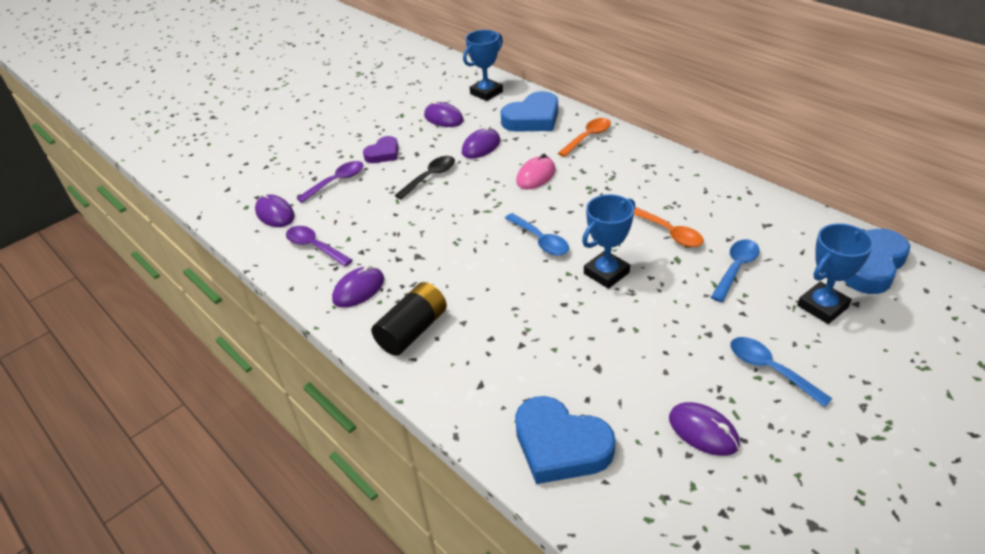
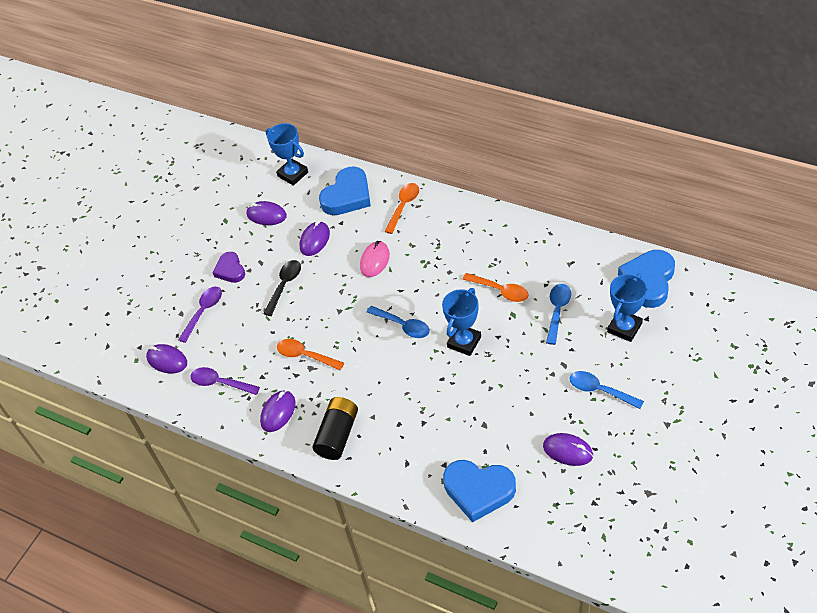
camera: 15 degrees left, 10 degrees up
(383, 153) = (230, 270): purple heart -> purple heart turned 135 degrees clockwise
(418, 243) = (305, 356): none -> orange spoon
(486, 93) = (293, 174): blue trophy -> blue trophy turned 75 degrees counterclockwise

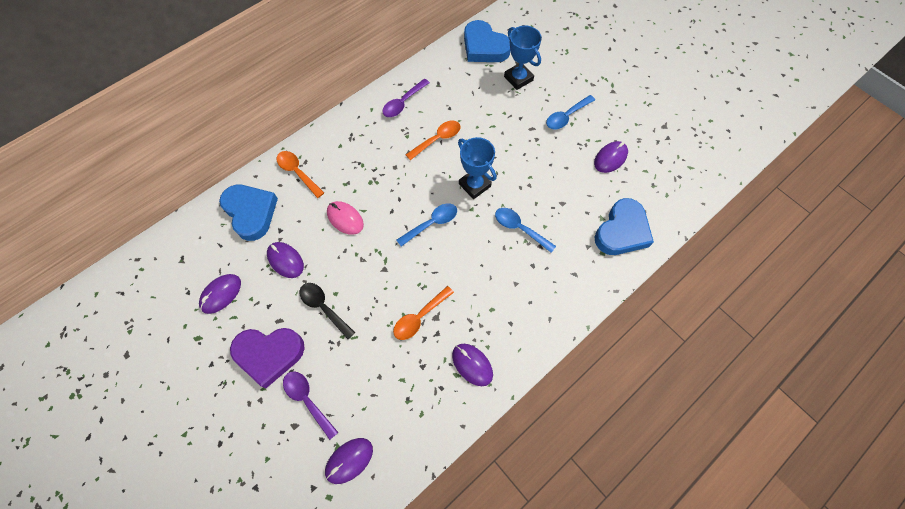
camera: 75 degrees left, 15 degrees up
(220, 383) = (409, 411): purple spoon -> purple spoon (403, 103)
(230, 270) = (269, 354): purple heart -> purple heart, size x1.68
(293, 174) = (185, 251): blue trophy -> none
(338, 435) = (521, 319): black battery -> none
(557, 311) = (480, 111): blue spoon -> blue spoon (520, 228)

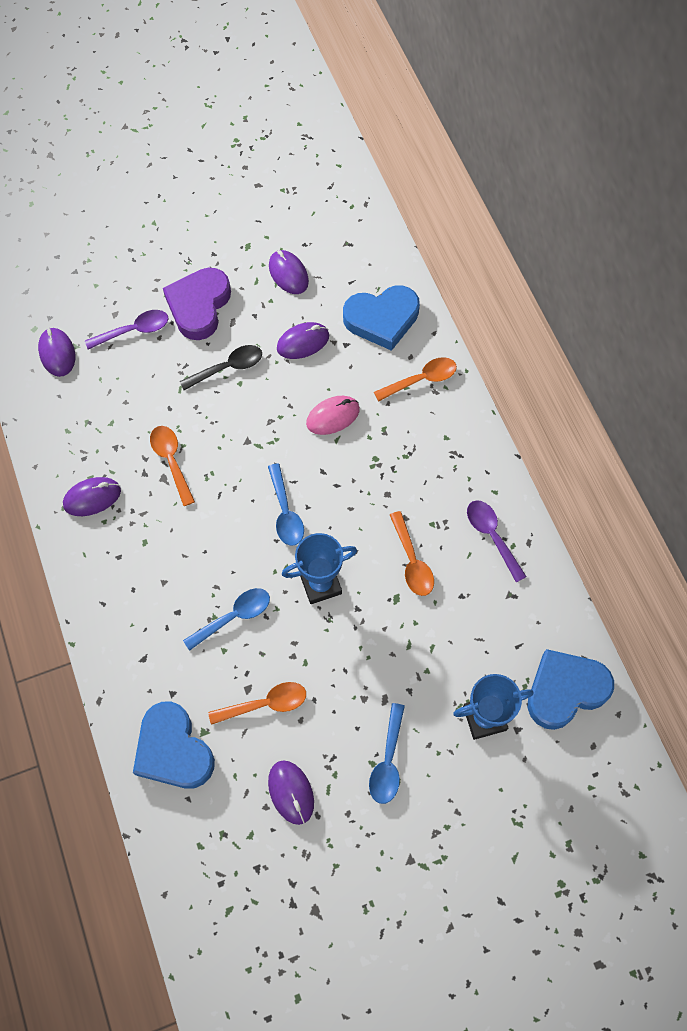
camera: 110 degrees right, 0 degrees up
(566, 116) = (388, 761): blue spoon -> blue spoon turned 150 degrees counterclockwise
(567, 190) = (265, 704): none -> orange spoon

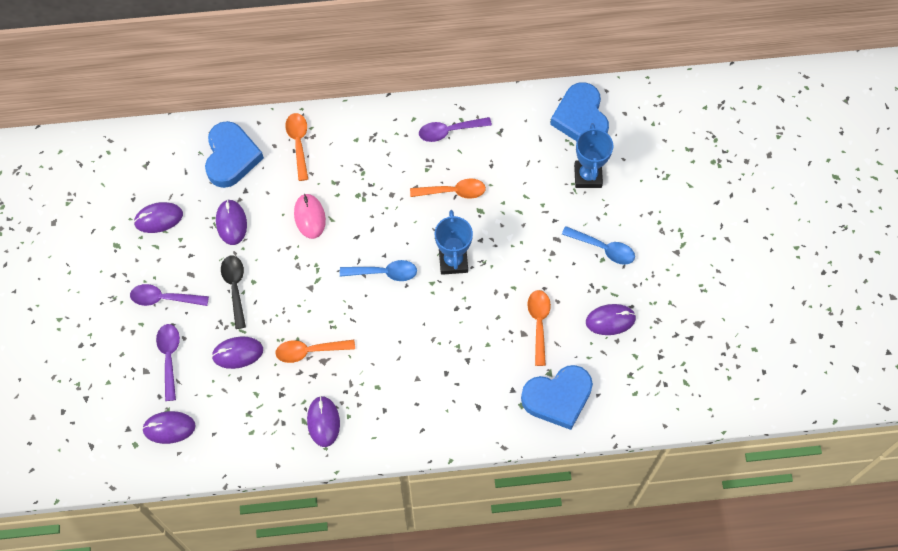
camera: 75 degrees left, 0 degrees up
(153, 392) = (237, 353): none -> purple mouse
(199, 306) = (164, 298): purple heart -> purple spoon
(234, 617) = (462, 331): blue spoon -> none

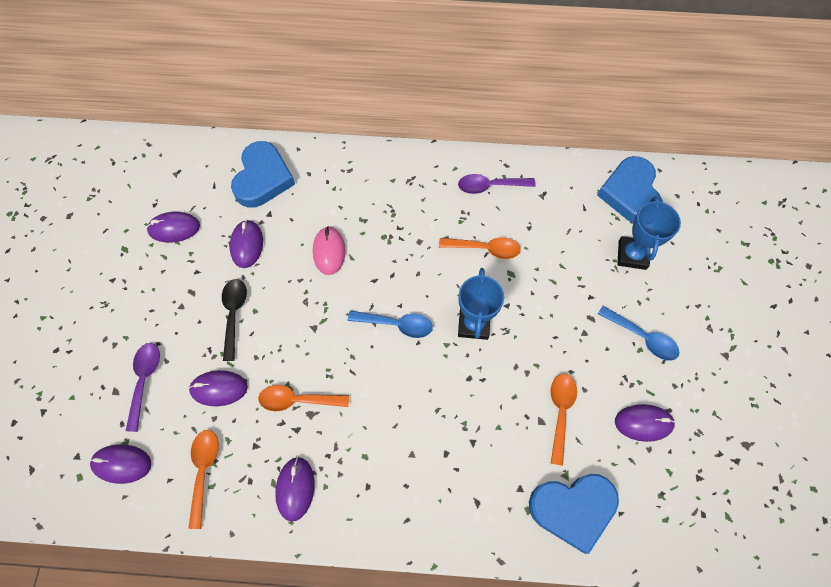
camera: 10 degrees right, 0 degrees up
(164, 298) = (157, 313): purple spoon -> none
(298, 143) = (333, 175): orange spoon -> orange spoon (204, 471)

